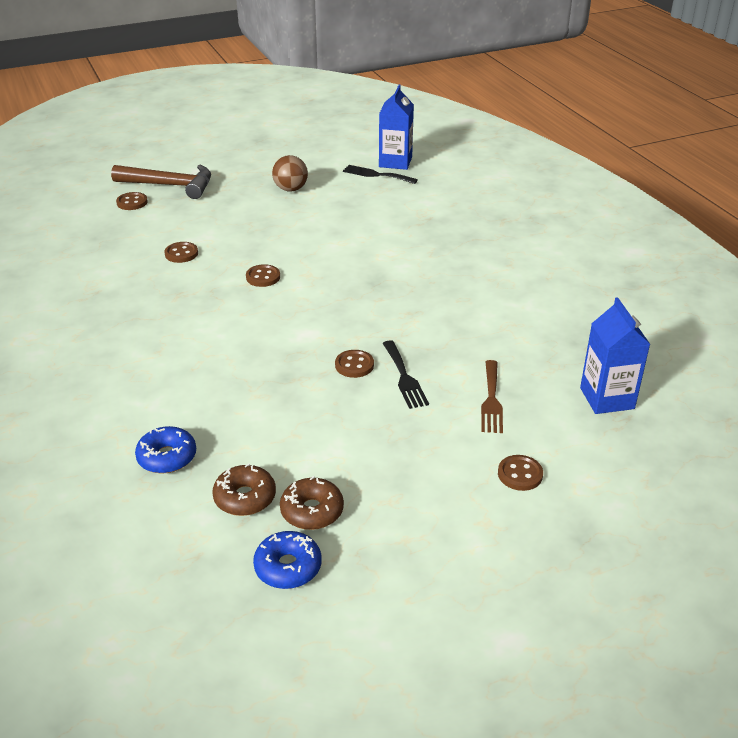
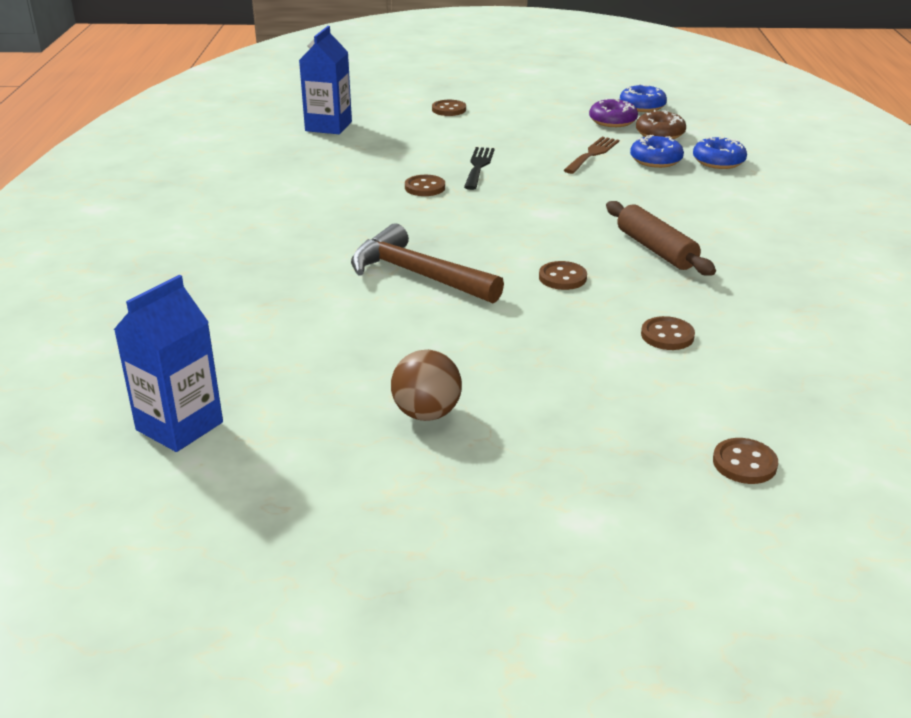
camera: 155 degrees left, 5 degrees down
(170, 185) = (657, 490): brown hammer -> brown hammer (417, 275)
(205, 318) = (656, 249): none -> brown rolling pin
(235, 439) = (656, 160): none -> blue donut
(312, 511) = (612, 121): brown donut -> purple donut
(354, 365) = (517, 182): brown button -> brown button (425, 187)
(376, 175) = (247, 404): black fork -> none
(491, 400) = (420, 141): brown fork -> brown fork (592, 154)

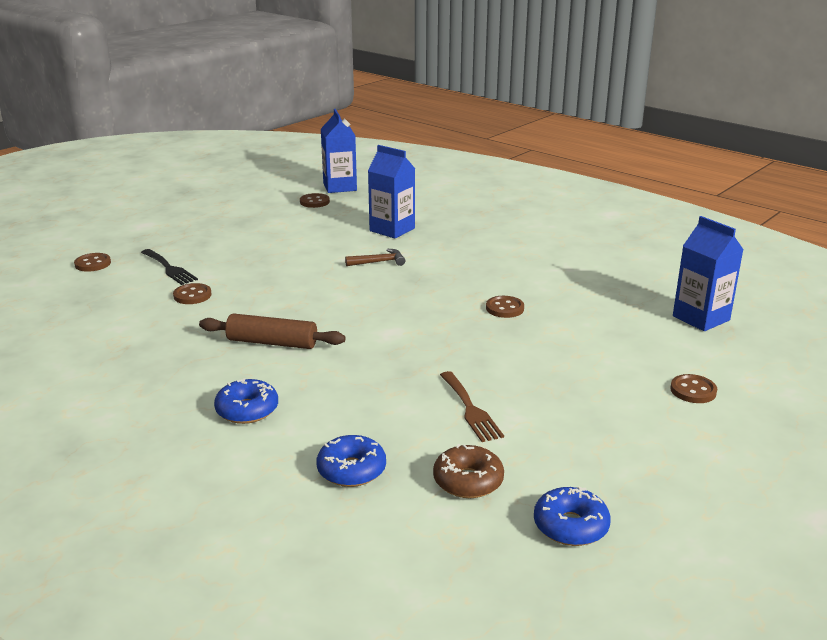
camera: 130 degrees right, 5 degrees down
(311, 306) = (392, 229): none -> blue carton
(417, 275) = (379, 262): brown hammer -> brown hammer, size x0.50
(426, 413) = (257, 224): brown ball -> none
(478, 166) = (518, 344): black fork -> black fork (169, 268)
(562, 278) = (300, 297): brown button -> brown button (314, 202)
(612, 121) = (544, 472): purple donut -> none
(656, 160) = (408, 435): blue donut -> blue donut (247, 410)

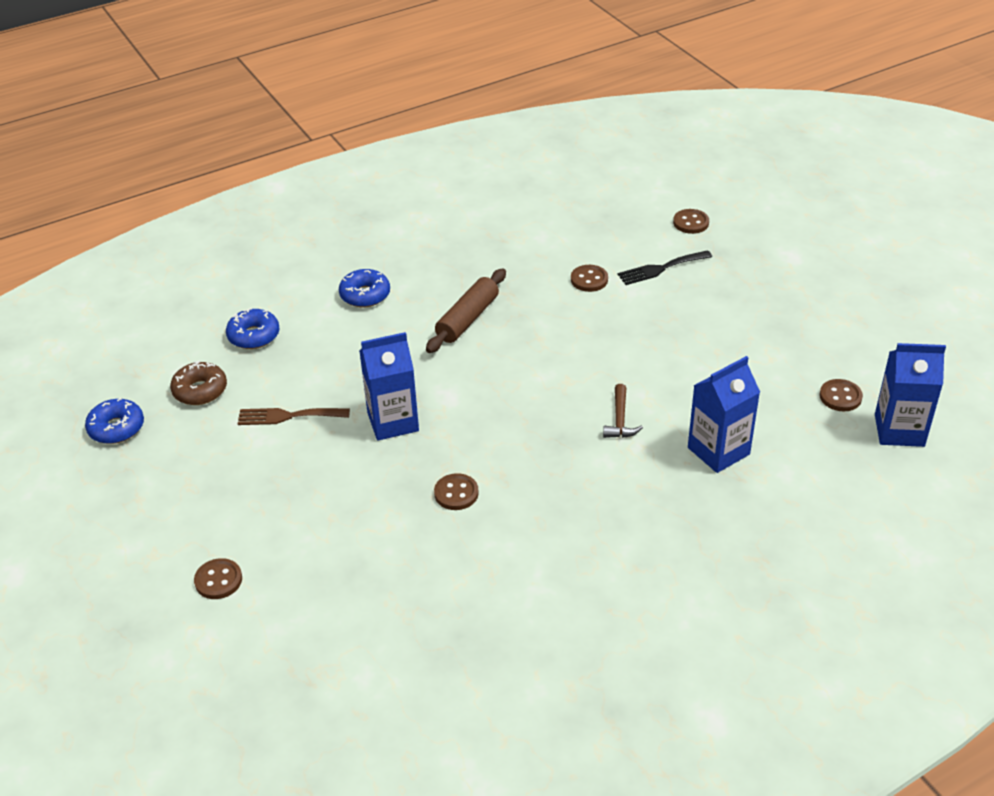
camera: 110 degrees right, 15 degrees up
(701, 318) = (346, 663): blue carton -> blue carton (393, 422)

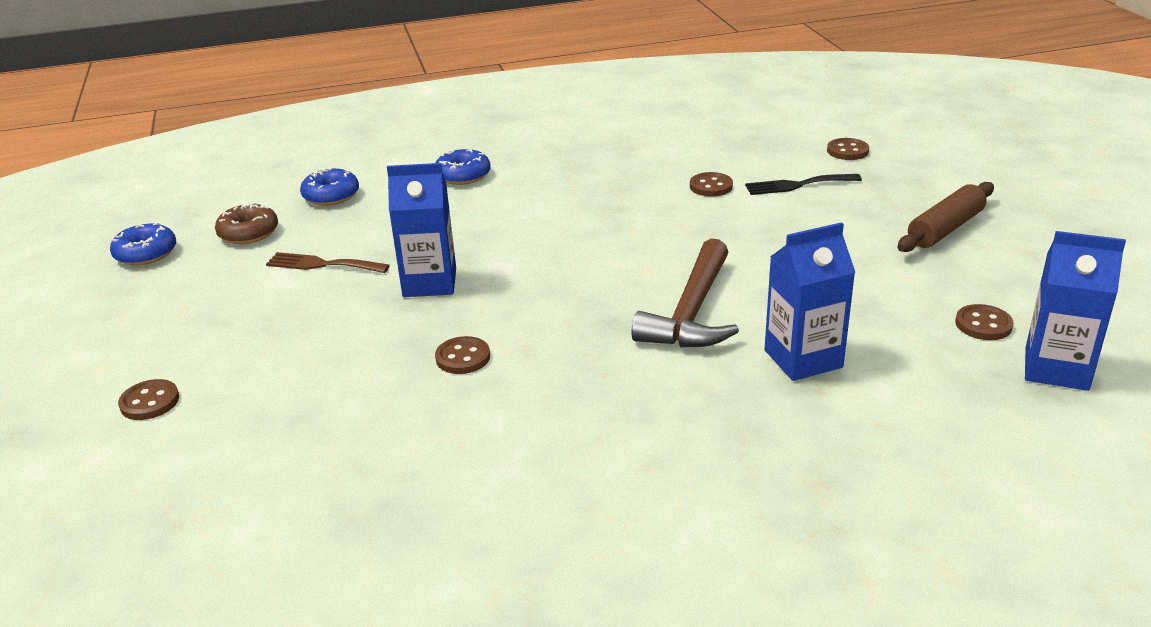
camera: 15 degrees right, 10 degrees down
(467, 319) = (560, 205): brown rolling pin -> brown rolling pin (945, 229)
(620, 420) = (691, 313): brown hammer -> brown hammer, size x2.02

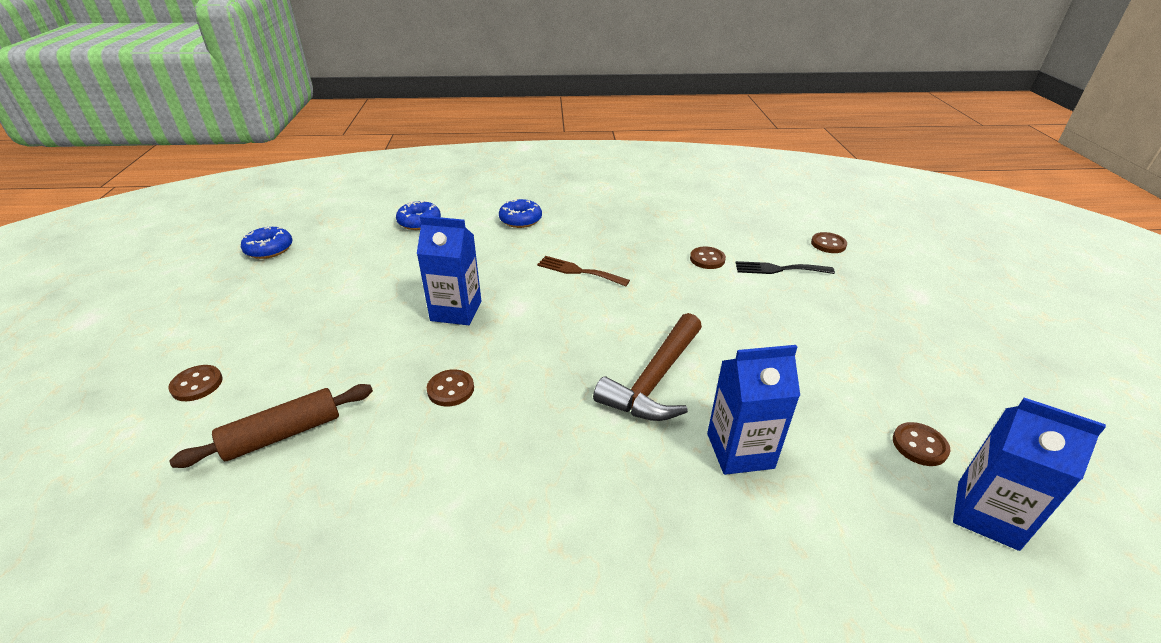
camera: 10 degrees right, 5 degrees up
(248, 233) = (347, 244): brown donut -> none
(322, 264) = (385, 280): brown fork -> brown fork (578, 271)
(945, 229) = (899, 333): brown rolling pin -> brown rolling pin (283, 434)

